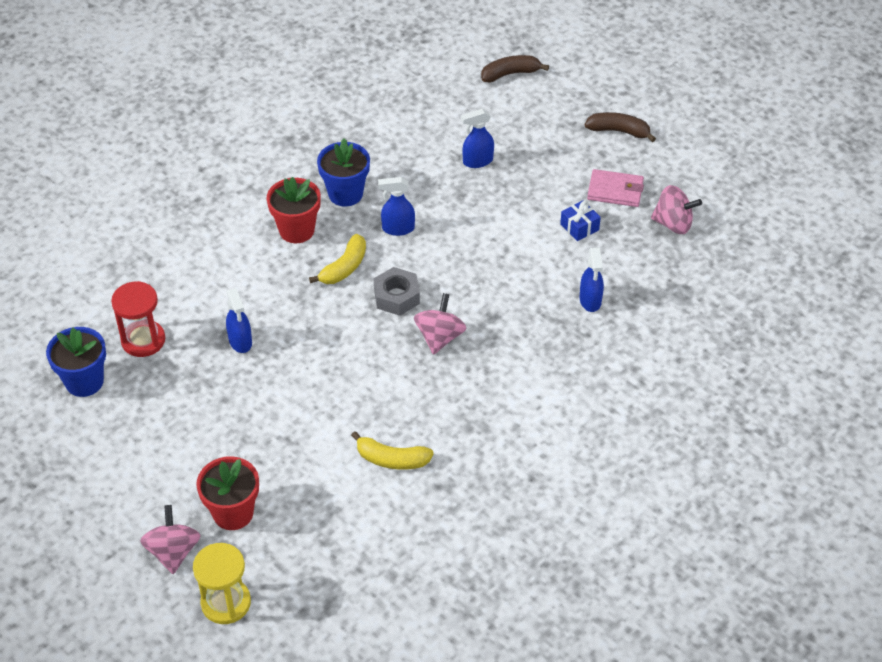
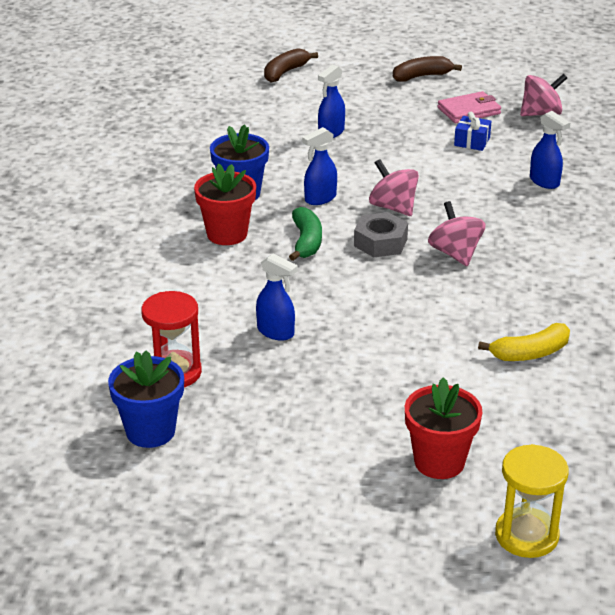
camera: 35 degrees left, 15 degrees down
(173, 552) = (421, 522): pink spinning top -> pink spinning top (393, 207)
(344, 267) = (306, 242): yellow banana -> green banana

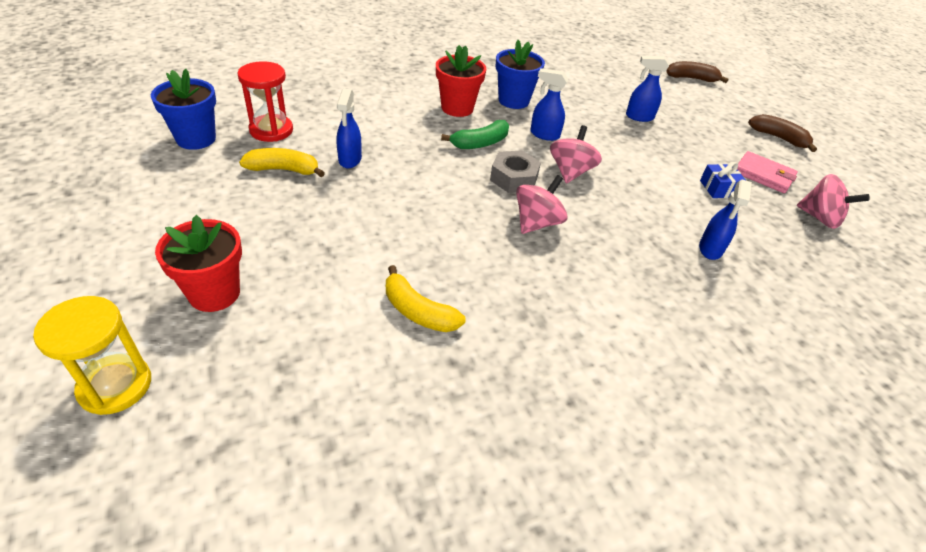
camera: 55 degrees right, 10 degrees up
(263, 380) = (284, 170): none -> yellow banana

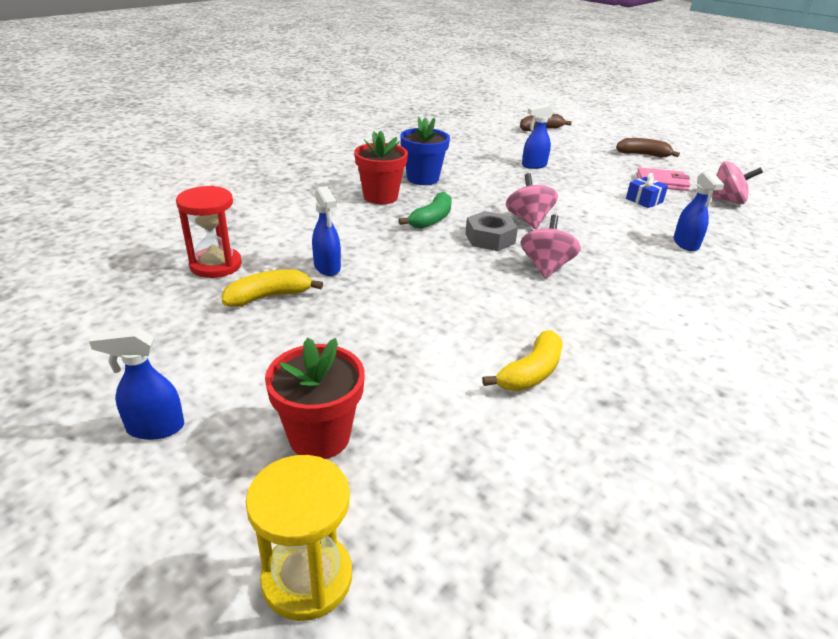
camera: 25 degrees left, 10 degrees down
(196, 139) = (136, 297): blue flower pot -> none
(418, 311) = (530, 373): yellow banana -> yellow banana turned 60 degrees counterclockwise
(544, 134) = (476, 198): blue spray bottle -> blue spray bottle (155, 428)

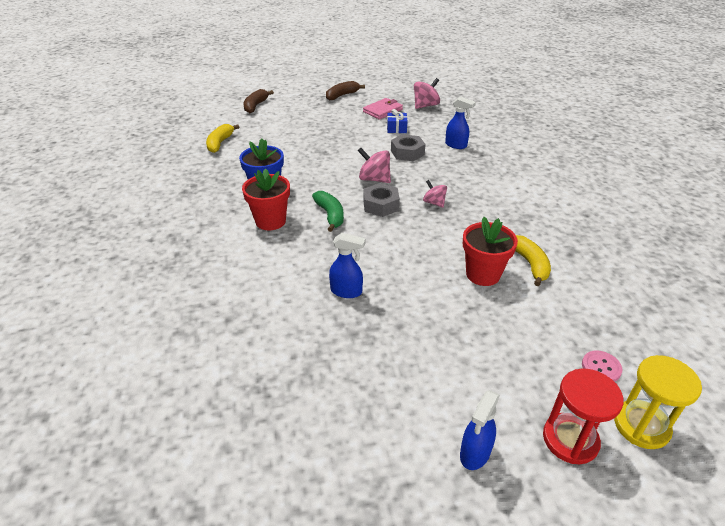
camera: 50 degrees left, 5 degrees up
(216, 265) = (284, 348): red hourglass -> red hourglass (570, 440)
(269, 296) = (359, 336): yellow banana -> yellow banana (220, 143)
(319, 436) = (533, 374): red flower pot -> red flower pot (483, 274)
(391, 500) = (601, 367): none -> pink button
(533, 165) = (305, 138): blue spray bottle -> none
(546, 267) = (434, 203): pink spinning top -> pink spinning top, size x0.65
(611, 221) = (407, 153): none -> grey nut

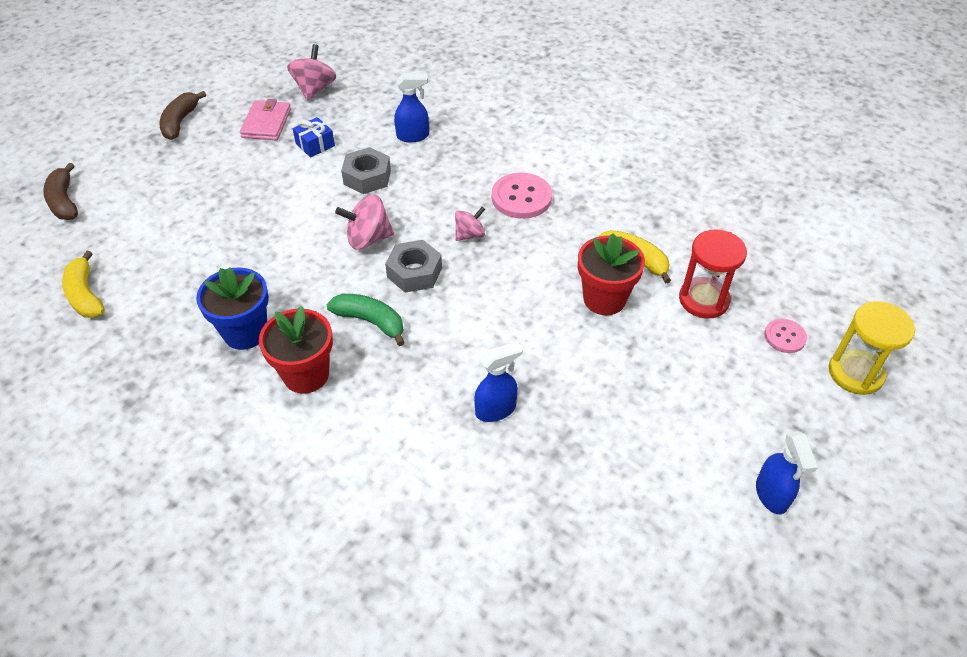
camera: 40 degrees left, 10 degrees up
(434, 203) = (469, 235): pink spinning top -> pink spinning top turned 135 degrees clockwise
(489, 199) = (521, 197): none -> pink button
(570, 440) = (822, 425): red hourglass -> red hourglass (703, 300)

